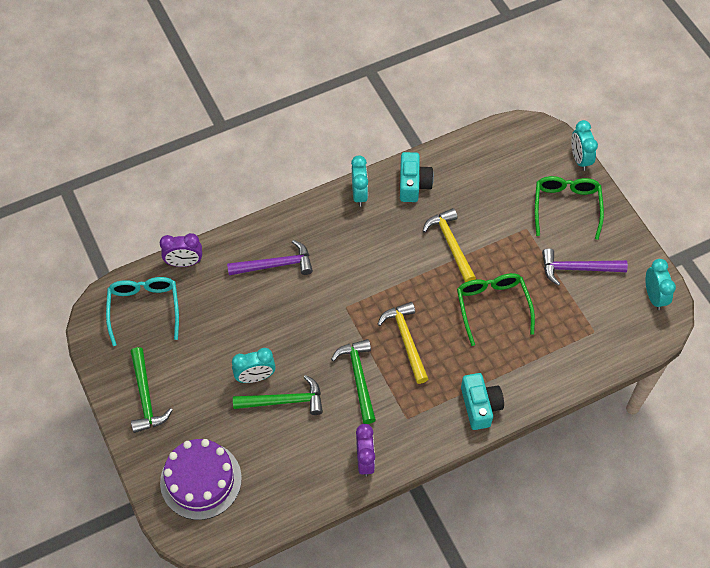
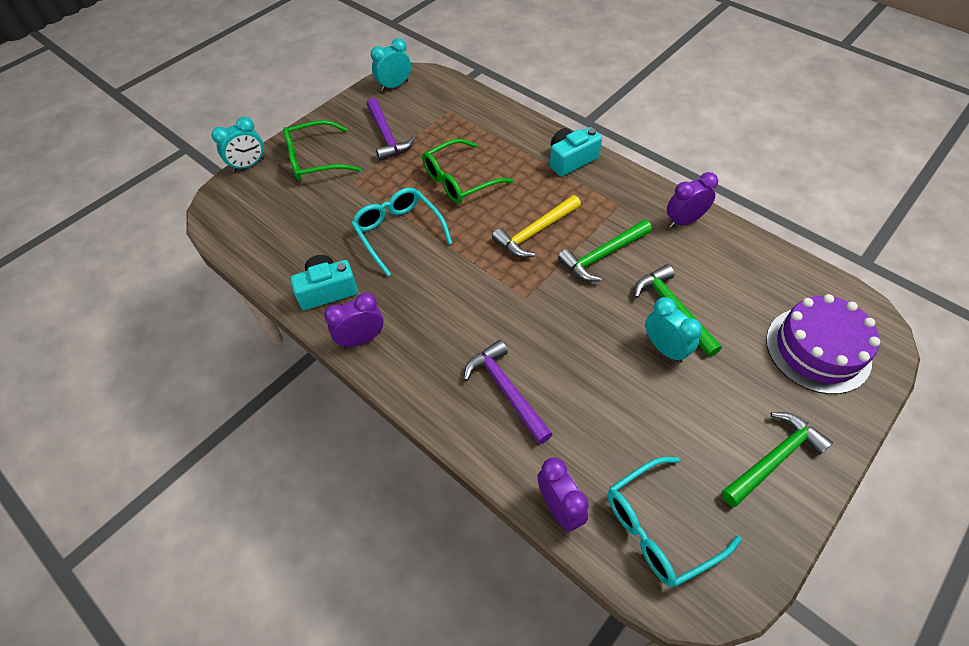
camera: 110 degrees left, 5 degrees down
(359, 194) = (361, 339): turquoise clock -> purple clock
(451, 244) = (398, 232): yellow hammer -> turquoise glasses

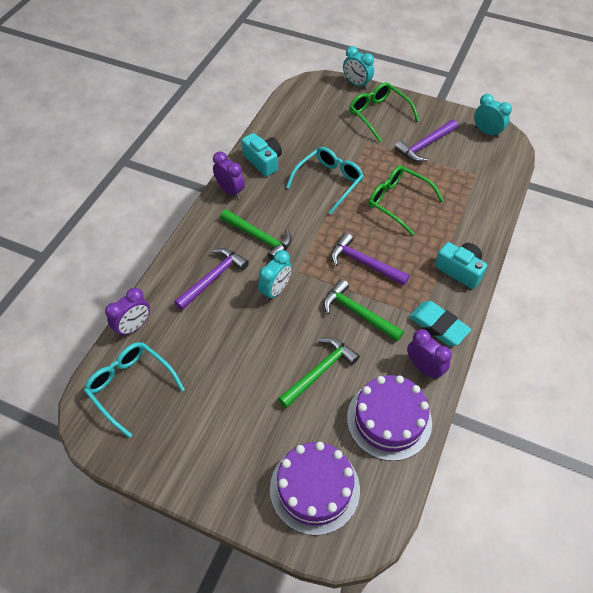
camera: 70 degrees right, 0 degrees up
(535, 232) = (364, 263): yellow hammer -> purple hammer
(635, 196) = (438, 326): none -> turquoise eraser
(665, 348) = (278, 371): turquoise clock -> turquoise clock (275, 290)
(741, 265) = (389, 419): none -> purple cake
(774, 458) = (199, 458): green hammer -> green hammer (259, 238)

